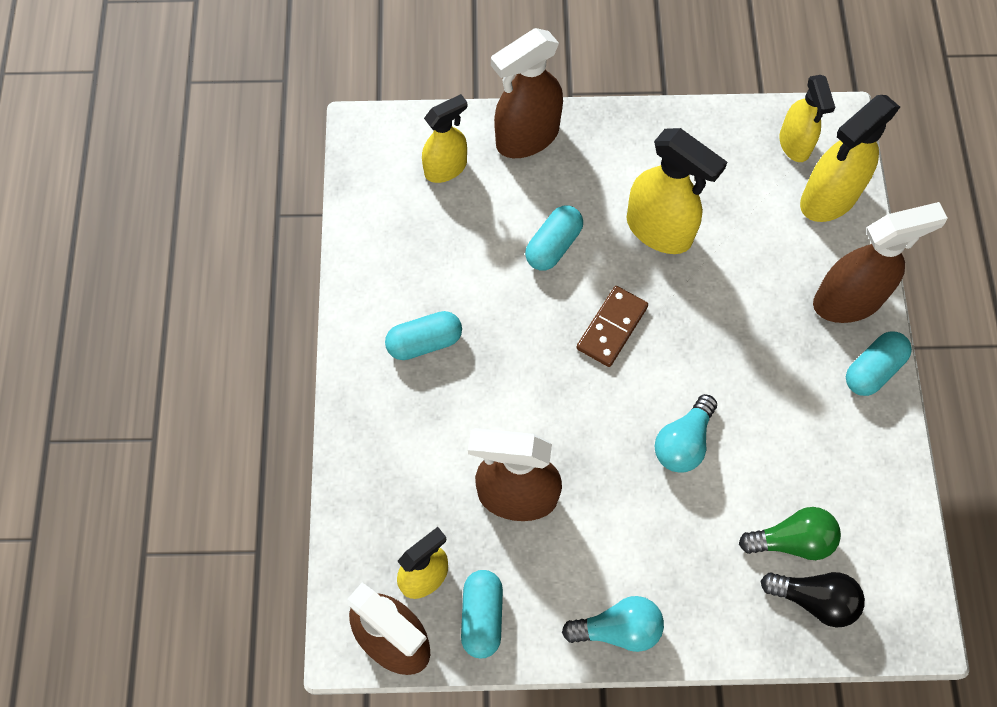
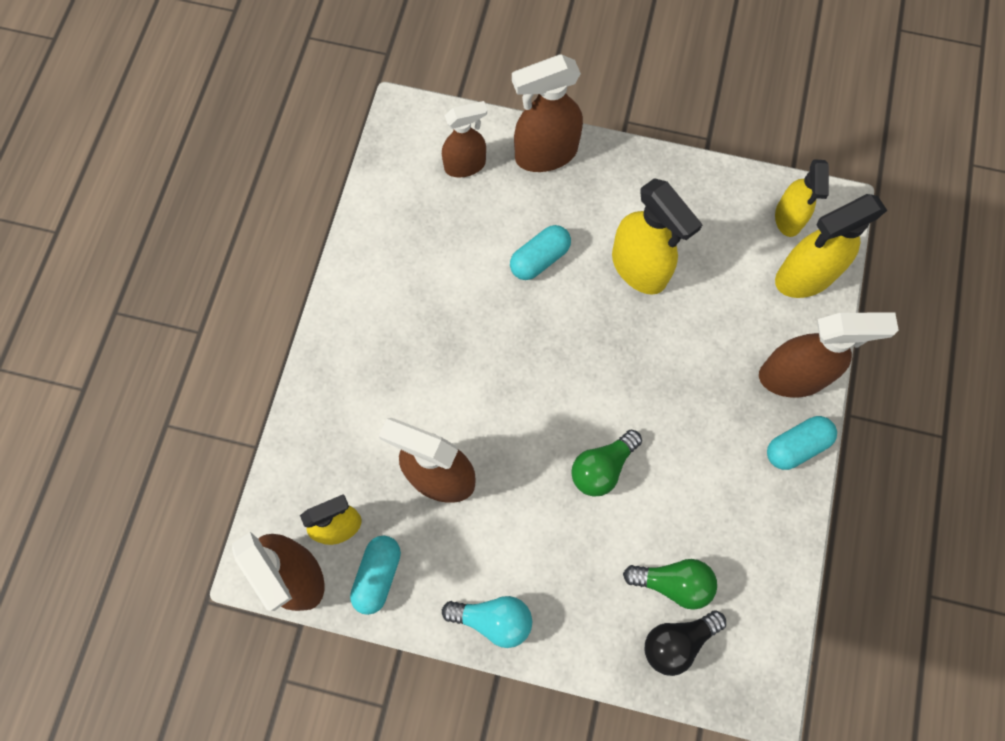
camera: 15 degrees right, 5 degrees up
(424, 342) = (400, 318): turquoise capsule -> none
(446, 168) = (465, 165): yellow spray bottle -> brown spray bottle
(612, 328) = (569, 347): brown domino -> none
(683, 442) = (602, 468): turquoise light bulb -> green light bulb
(814, 599) = (677, 642): black light bulb -> black light bulb turned 120 degrees clockwise

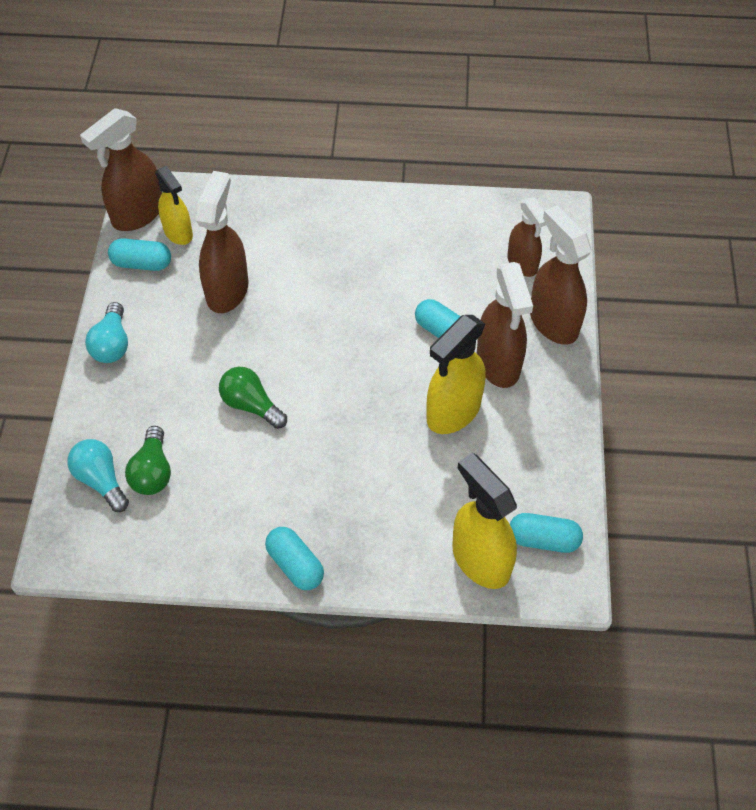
camera: 80 degrees right, 15 degrees down
(677, 642) = (101, 480): black light bulb -> turquoise light bulb
(788, 218) = (543, 539): yellow spray bottle -> turquoise capsule
(793, 376) = (368, 557): brown spray bottle -> brown spray bottle (498, 363)

